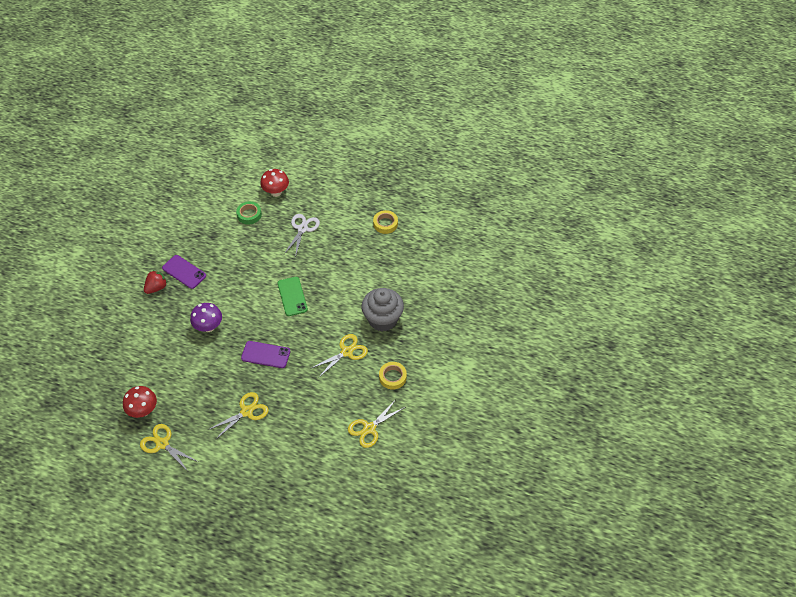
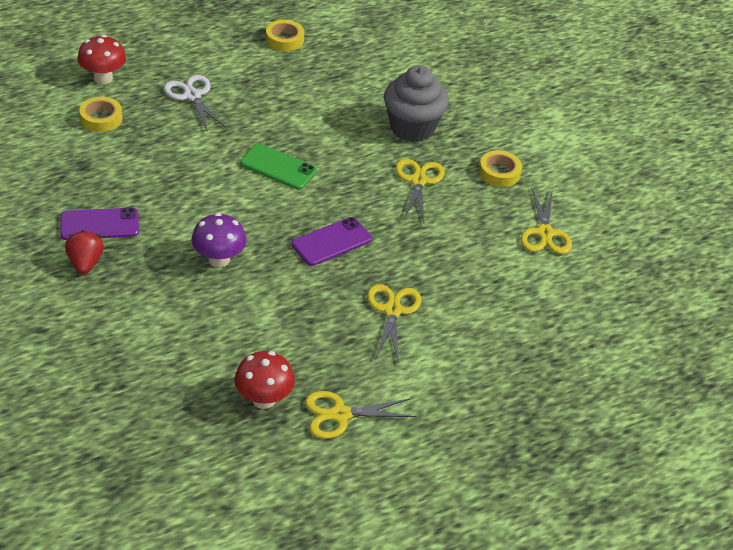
camera: 50 degrees left, 10 degrees down
(249, 215) = (101, 118): green tape -> yellow tape

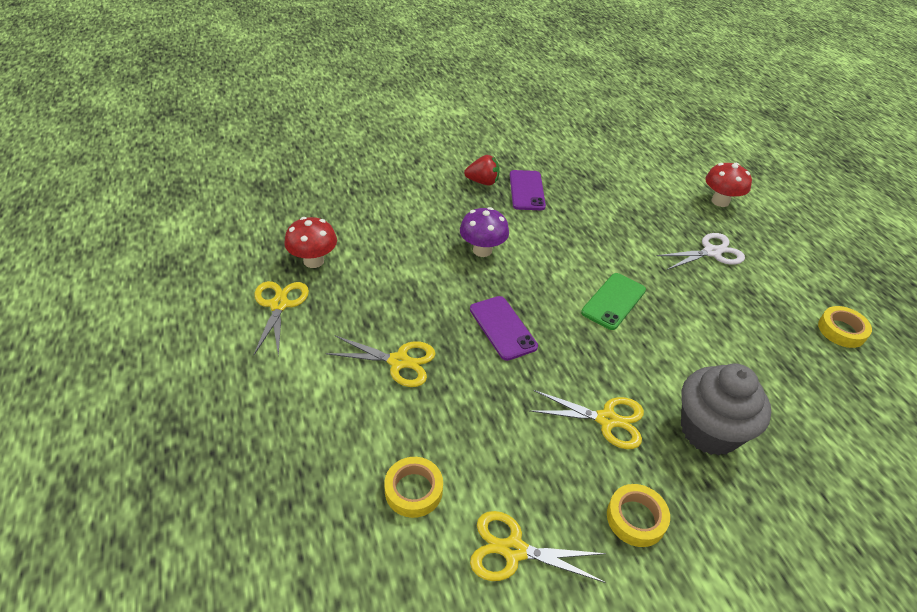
camera: 100 degrees right, 0 degrees up
(101, 118) = (662, 197): yellow tape -> yellow tape (413, 490)

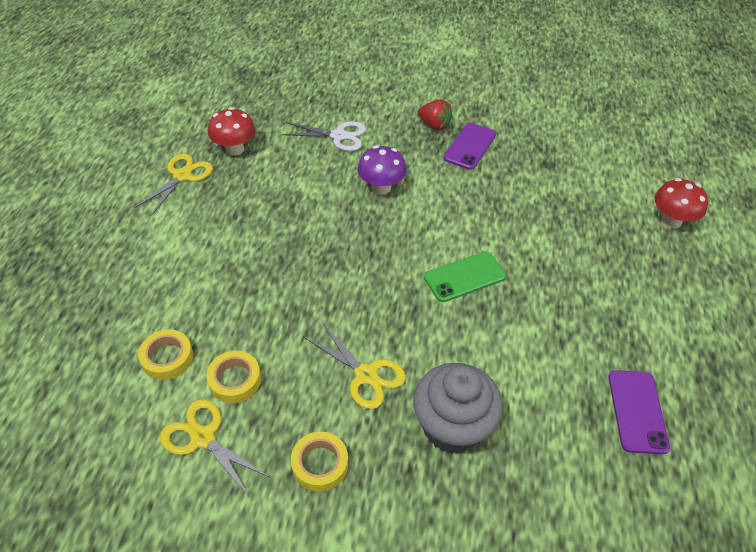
camera: 30 degrees right, 5 degrees up
(399, 361) = (235, 255): yellow scissors -> none
(502, 328) = (342, 261): purple phone -> purple phone (637, 411)
(712, 252) = (611, 268): white scissors -> white scissors (338, 136)
(841, 330) = (688, 399): yellow tape -> yellow tape (235, 380)

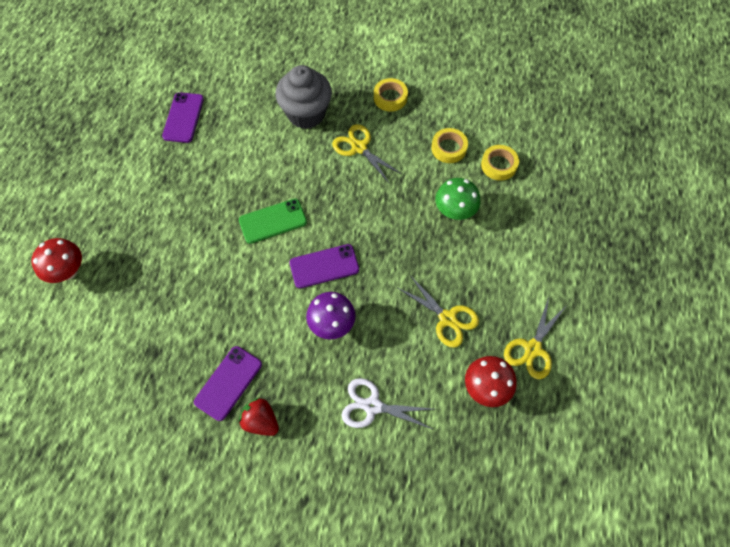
camera: 175 degrees left, 15 degrees up
(203, 438) = (463, 114): yellow scissors -> yellow scissors (447, 318)
(240, 296) = (454, 211): none -> green mushroom
(396, 235) = (324, 266): none -> purple phone

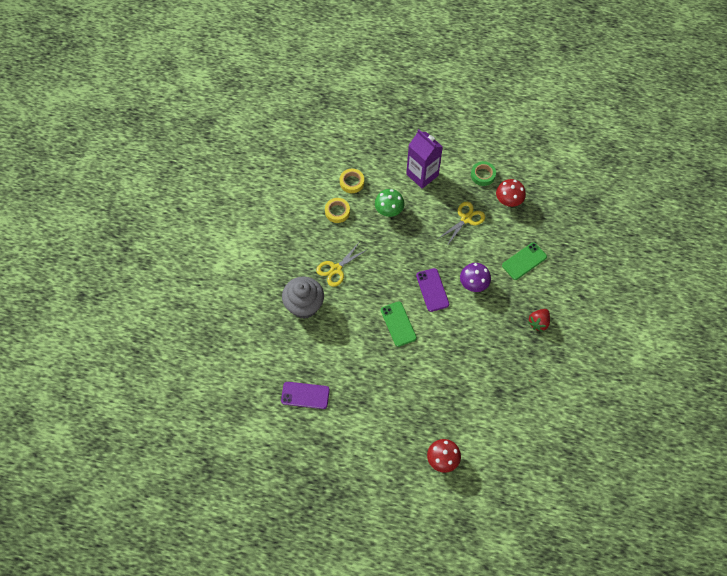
camera: 90 degrees left, 0 degrees up
(228, 383) = (516, 343): purple phone -> none
(372, 406) = (524, 261): white scissors -> green phone
(390, 97) = (290, 248): yellow tape -> none
(522, 257) = (422, 175): none -> purple carton
(532, 349) = (483, 175): yellow scissors -> green tape

